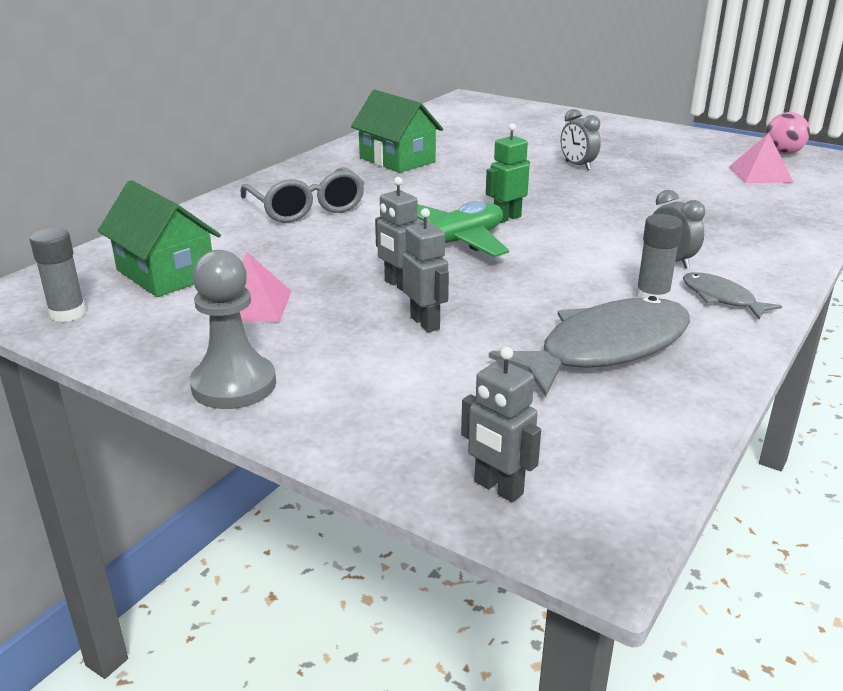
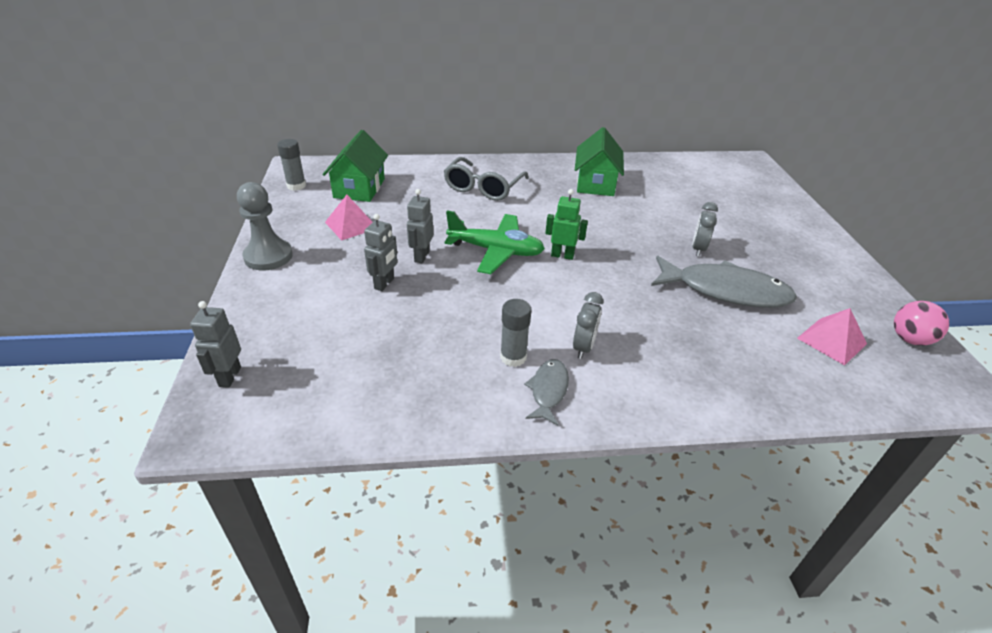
camera: 50 degrees right, 10 degrees up
(605, 349) = (417, 361): grey fish -> grey fish (725, 291)

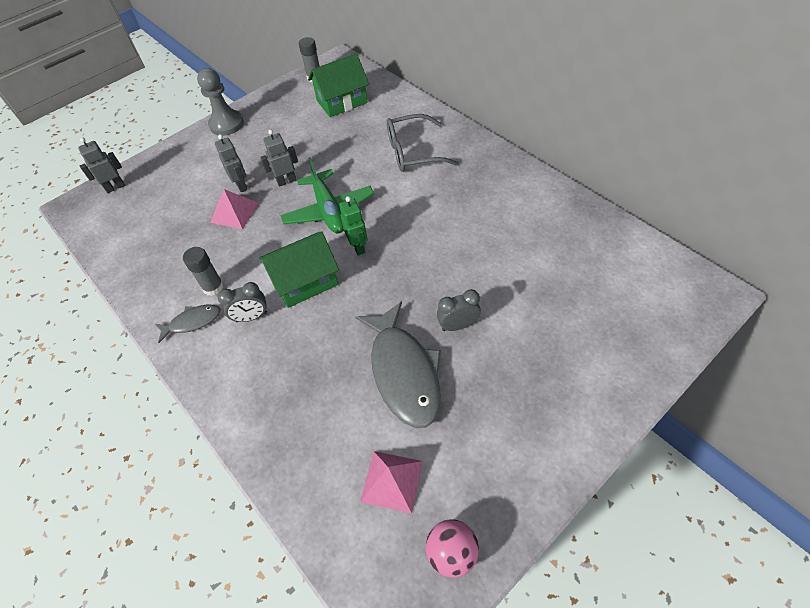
camera: 60 degrees right, 15 degrees up
(351, 225) = (292, 129): pink pyramid -> pink pyramid (234, 212)
(384, 284) = (241, 185): grey robot -> grey robot turned 105 degrees counterclockwise
(596, 183) = (501, 206): green house -> green house (305, 281)

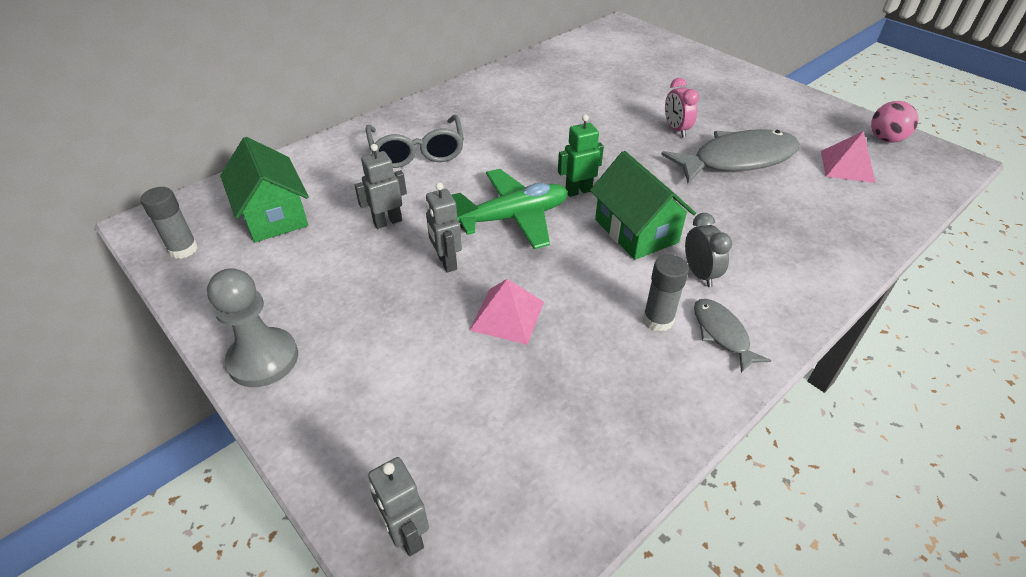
camera: 95 degrees left, 10 degrees down
(241, 185) = (445, 315): grey robot -> grey robot (387, 222)
(458, 325) = (676, 129): grey clock -> pink clock

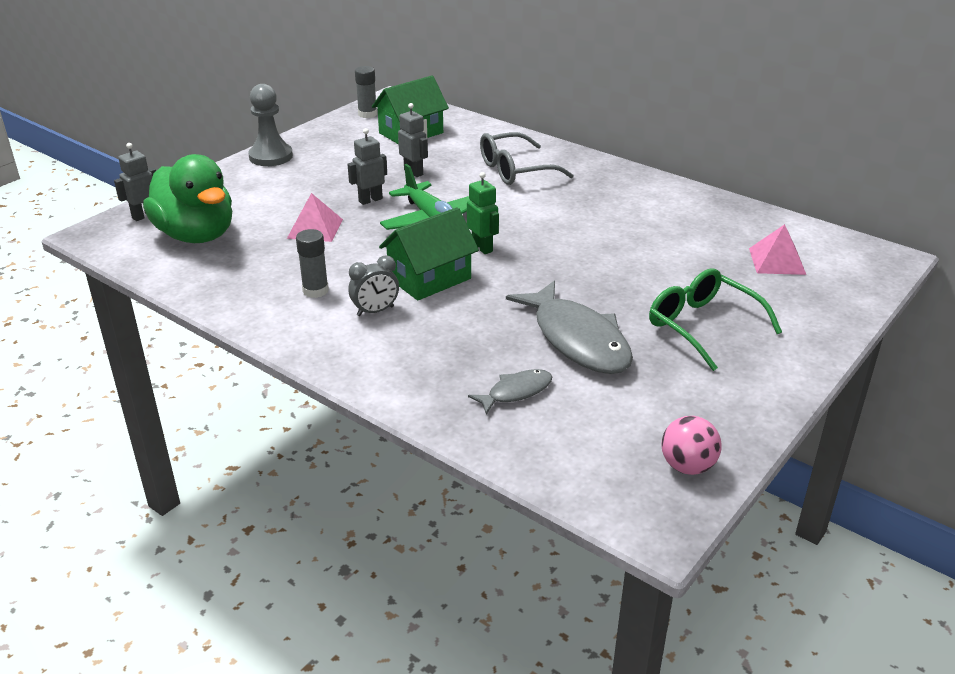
camera: 80 degrees right, 10 degrees down
(495, 451) = (196, 235): none -> green duck
(676, 129) = (624, 300): pink clock -> none
(712, 104) = (702, 326): none -> green glasses
(722, 334) = (301, 320): grey fish -> grey fish (516, 392)
(847, 166) = (599, 421): pink pyramid -> pink pyramid (777, 261)

